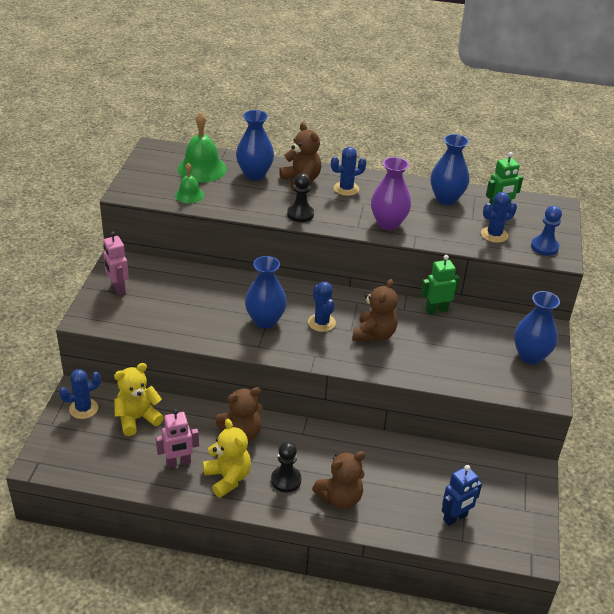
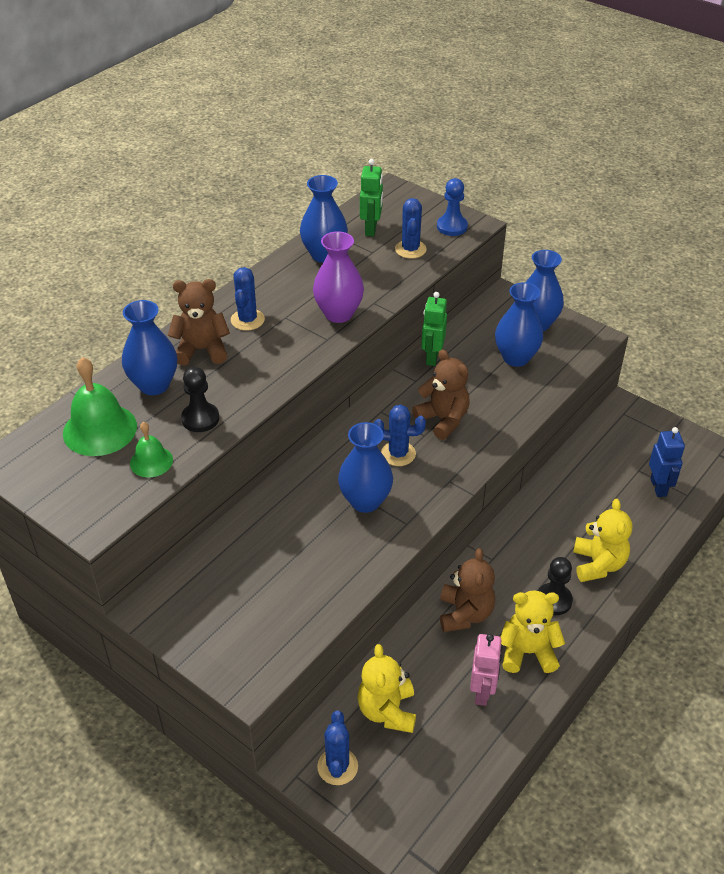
camera: 60 degrees left, 5 degrees up
(118, 288) = (207, 627): pink robot -> none
(300, 214) = (270, 375): black pawn -> black pawn (200, 419)
(340, 498) = (598, 564): brown teddy bear -> yellow teddy bear
(477, 355) = (516, 357): none -> blue vase

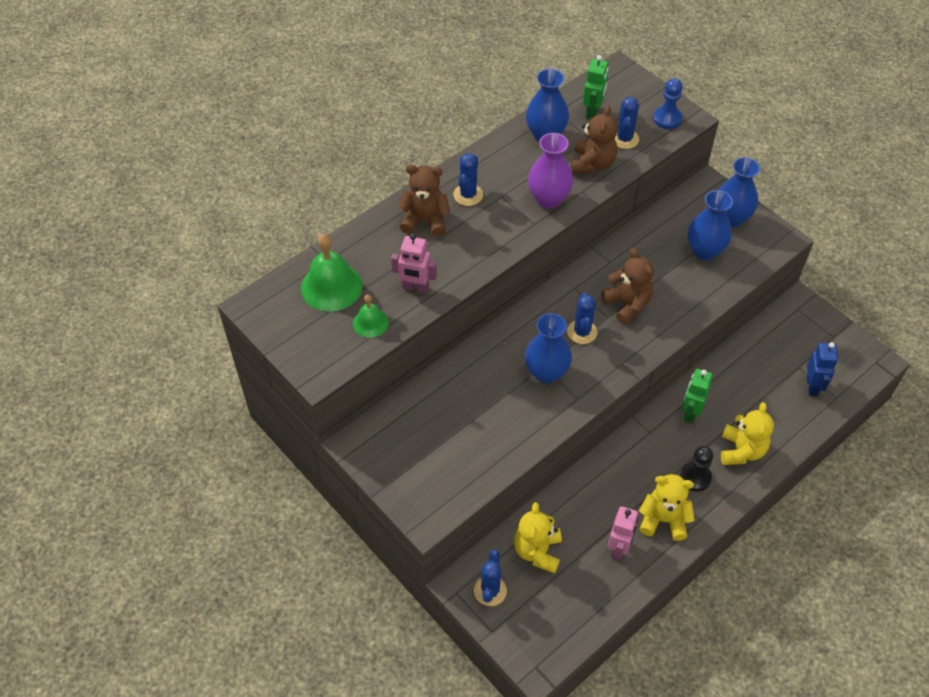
camera: 10 degrees right, 10 degrees up
(154, 385) = (380, 249): blue vase -> none
(200, 419) = (415, 288): black pawn -> pink robot
(398, 454) = (582, 332): blue cactus -> blue cactus turned 75 degrees clockwise
(432, 357) = (629, 240): green robot -> green robot (690, 412)
(465, 614) = (617, 478): brown teddy bear -> brown teddy bear (592, 164)

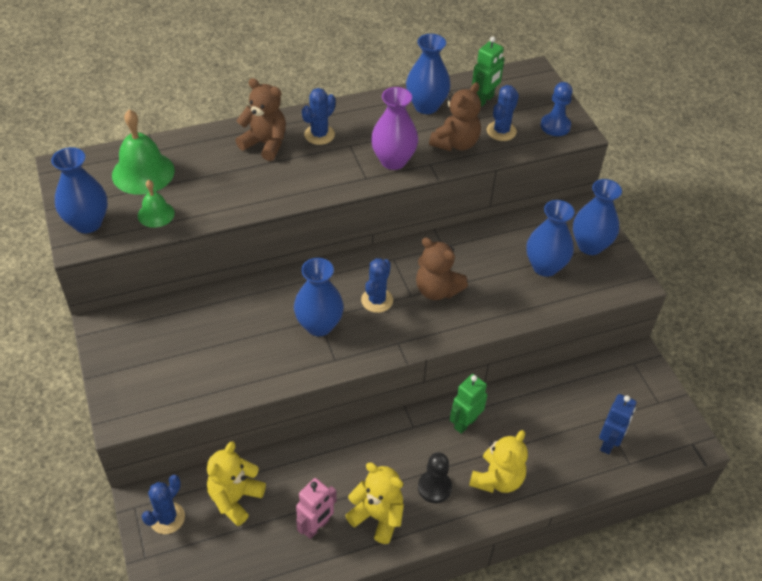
camera: 20 degrees right, 5 degrees down
(314, 353) = (87, 223): none -> blue vase
(415, 288) = (217, 198): pink robot -> none
(627, 304) = (437, 290): brown teddy bear -> brown teddy bear turned 135 degrees clockwise

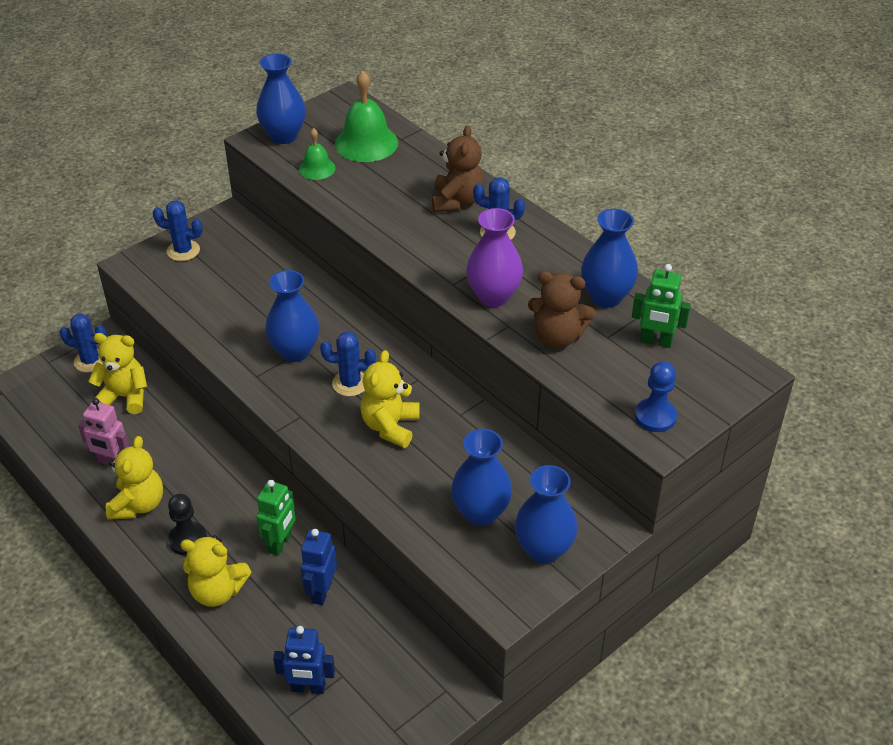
camera: 70 degrees right, 5 degrees down
(437, 290) = (390, 426): brown teddy bear -> yellow teddy bear
(465, 423) = (280, 543): green robot -> green robot turned 90 degrees clockwise
(501, 131) = (608, 370): blue cactus -> blue cactus (183, 251)
(523, 409) = (321, 592): none -> blue robot

